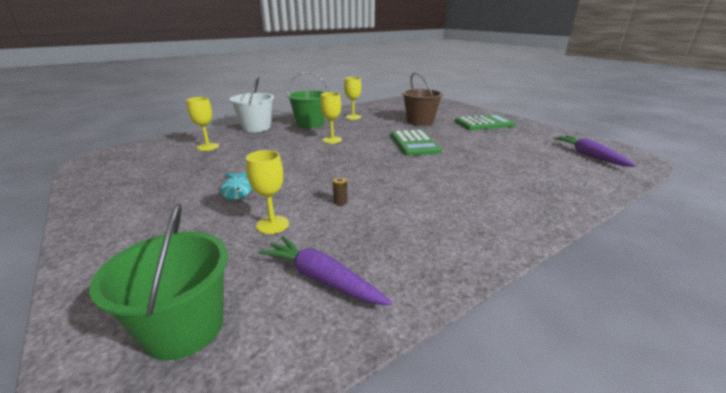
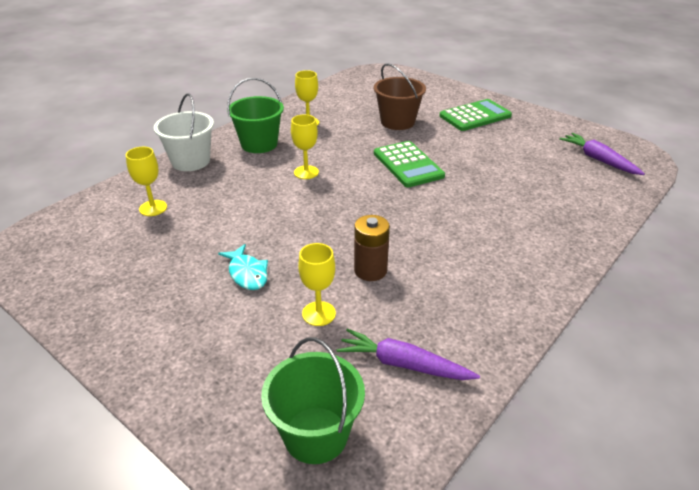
camera: 15 degrees left, 10 degrees up
(340, 201) = (370, 270): brown battery -> brown battery, size x2.19

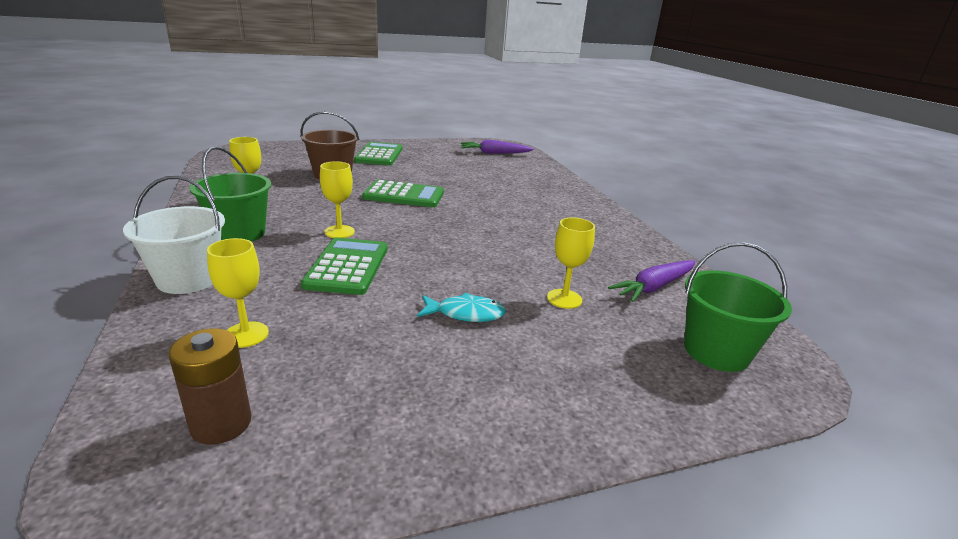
camera: 60 degrees left, 10 degrees down
(260, 199) = (347, 266): none -> green calculator
(370, 270) = (529, 258): brown battery -> brown battery (221, 423)

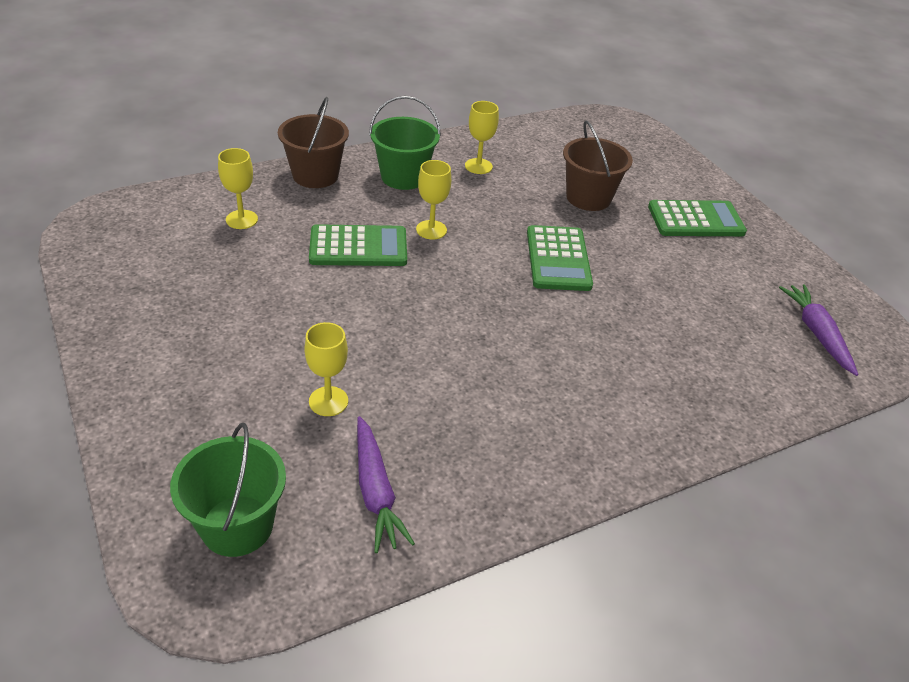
camera: 80 degrees right, 15 degrees up
(188, 279) = (315, 175): white bucket -> brown bucket
(221, 423) = (147, 233): brown battery -> none
(465, 314) = (286, 328): turquoise fish -> none
(654, 287) = (375, 491): purple carrot -> purple carrot turned 150 degrees counterclockwise

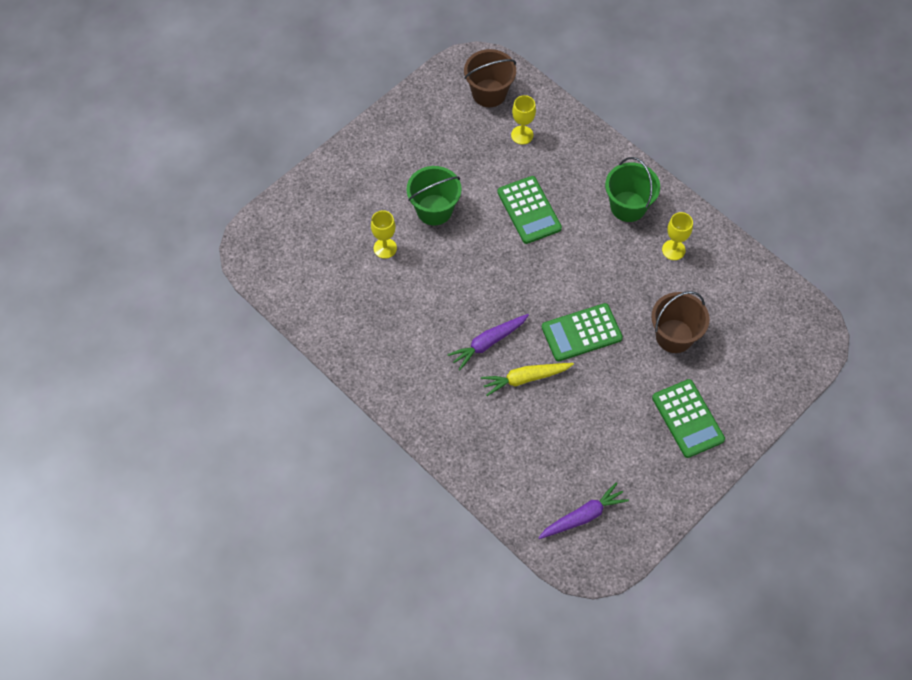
camera: 75 degrees right, 20 degrees up
(237, 525) = (289, 243): green bucket -> green bucket (434, 210)
(315, 175) = (597, 153): brown bucket -> brown bucket (489, 93)
(375, 491) = (333, 293): purple carrot -> purple carrot (488, 343)
(431, 230) = (572, 245): yellow goblet -> none
(608, 324) = (525, 378): none -> yellow carrot

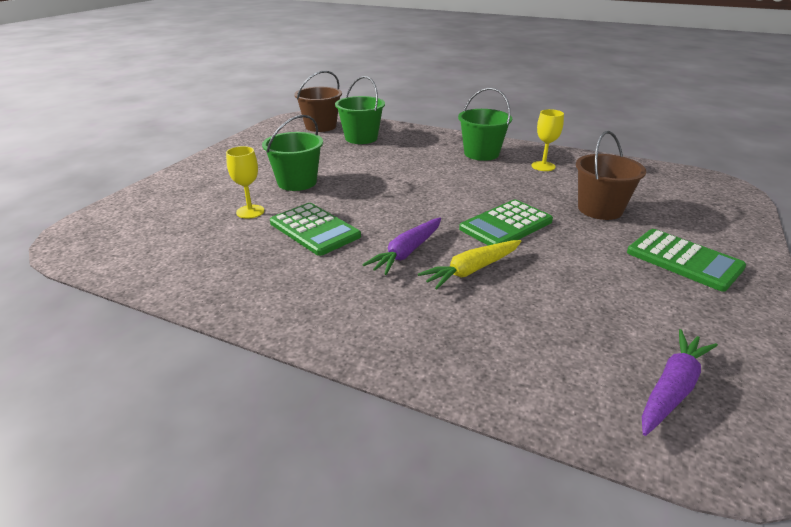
camera: 20 degrees left, 30 degrees down
(522, 135) = (361, 138): yellow goblet -> green bucket
(529, 210) = (393, 168): green calculator -> green calculator (314, 229)

